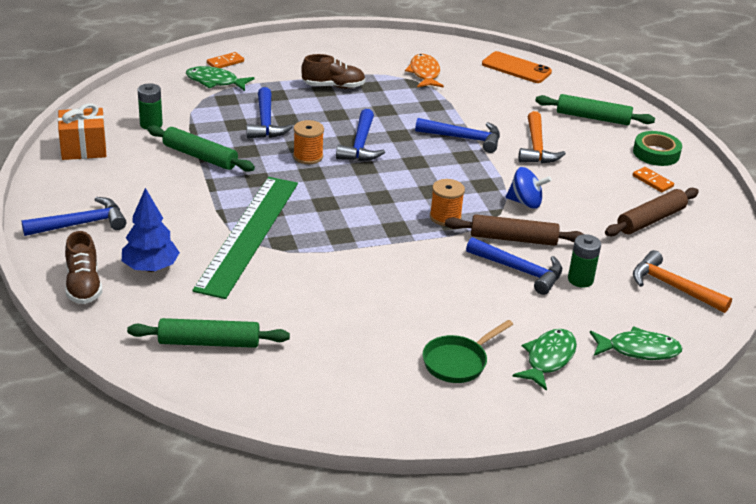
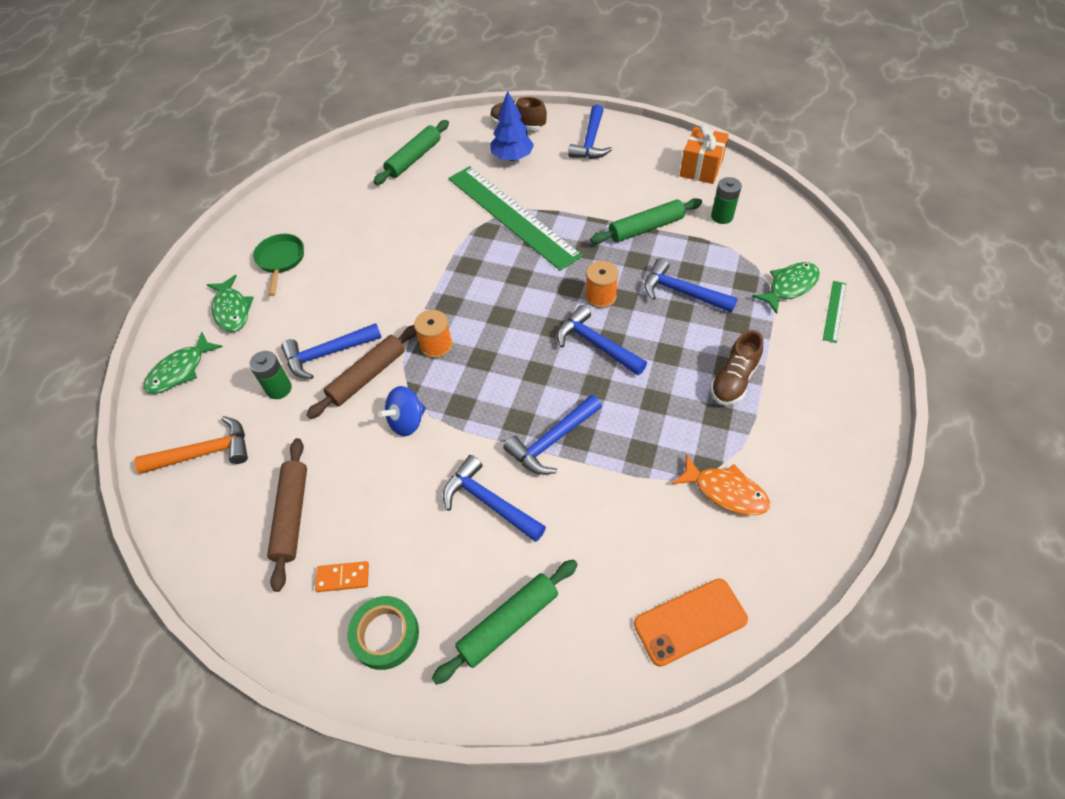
camera: 130 degrees right, 20 degrees up
(225, 62) = (834, 311): orange domino -> green ruler
(536, 147) = (489, 502): orange hammer -> blue hammer

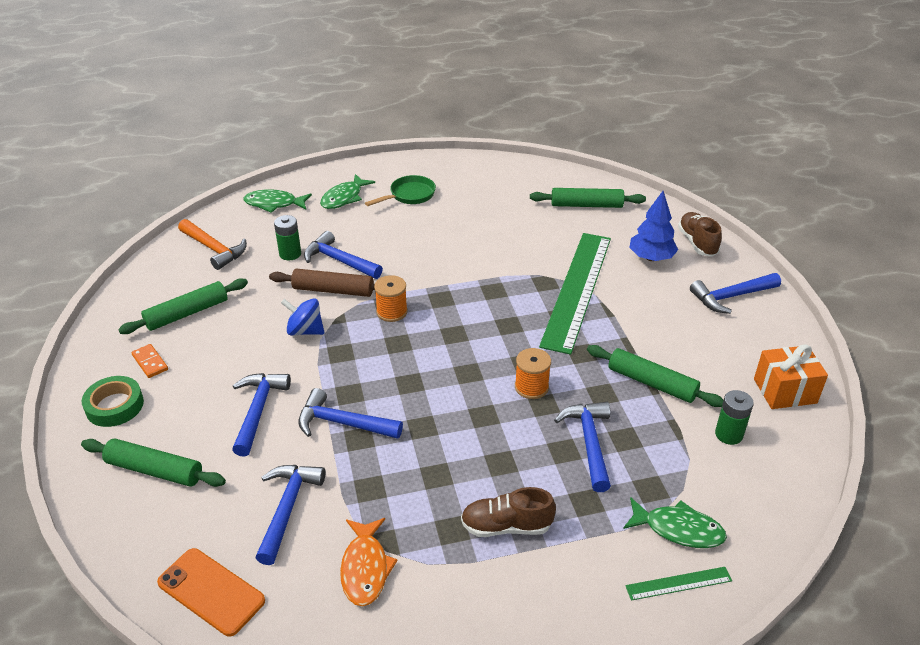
camera: 55 degrees right, 15 degrees down
(292, 515) = (187, 313): brown rolling pin -> green rolling pin
(596, 344) = (471, 407): blue hammer -> blue hammer (287, 508)

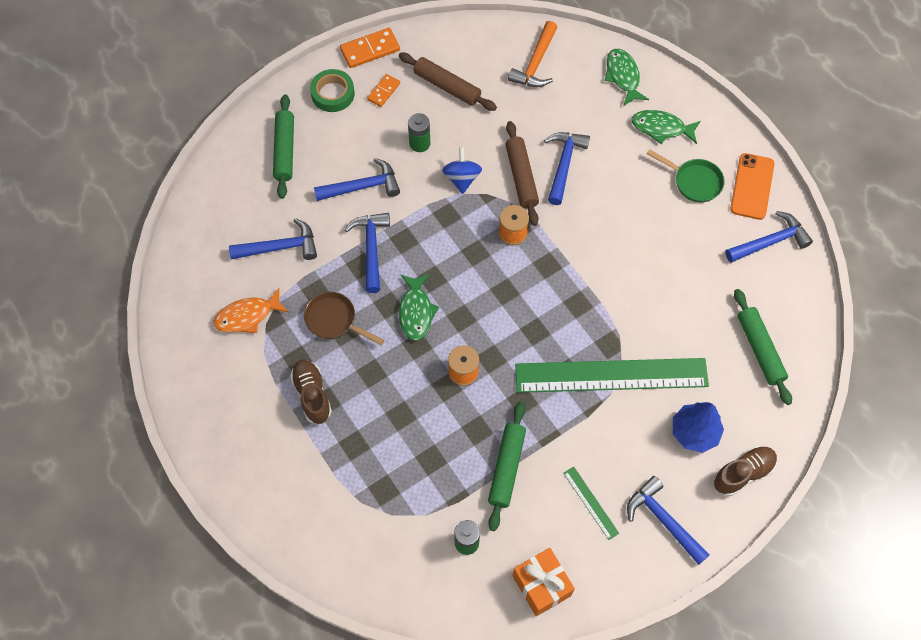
camera: 70 degrees right, 25 degrees up
(86, 360) = (370, 50): none -> orange domino
(187, 313) = (447, 86): green rolling pin -> brown rolling pin
(211, 592) = (202, 233): orange phone -> orange phone (752, 186)
(290, 254) = (555, 123): green battery -> green battery (419, 143)
(417, 480) = (334, 320): none -> brown pan
(589, 443) = (416, 433): blue hammer -> blue hammer (770, 242)
(678, 529) = (349, 518): green fish -> green fish (416, 312)
(678, 583) = (299, 526): green ruler -> green ruler (591, 502)

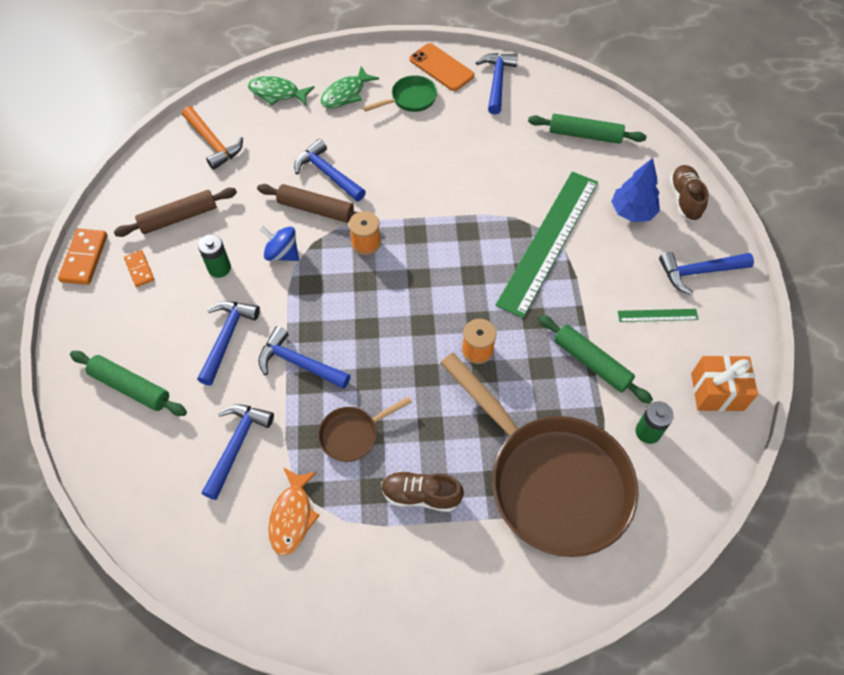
camera: 60 degrees left, 5 degrees down
(333, 94) = (104, 313): green tape -> none
(378, 484) = (551, 480): none -> brown pan
(416, 312) = (391, 358): green fish -> none

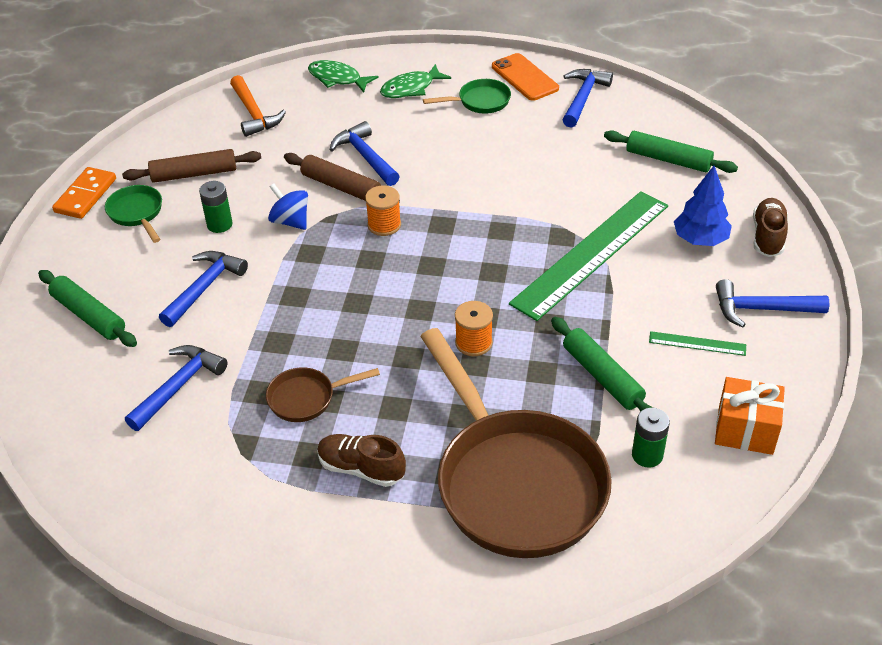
camera: 15 degrees right, 15 degrees down
(139, 269) = (137, 213): orange domino -> green pan
(292, 516) = (213, 462): orange fish -> none
(299, 363) = (272, 323): blue hammer -> none

